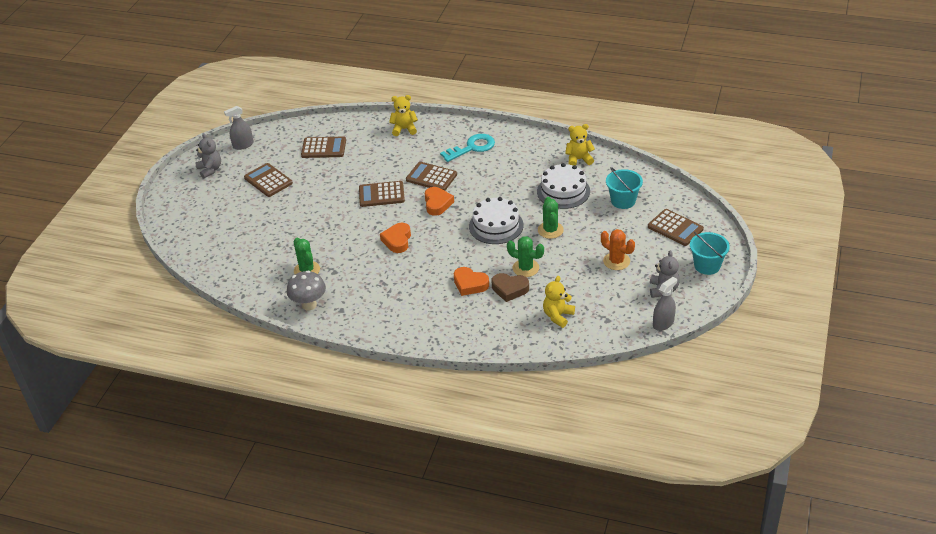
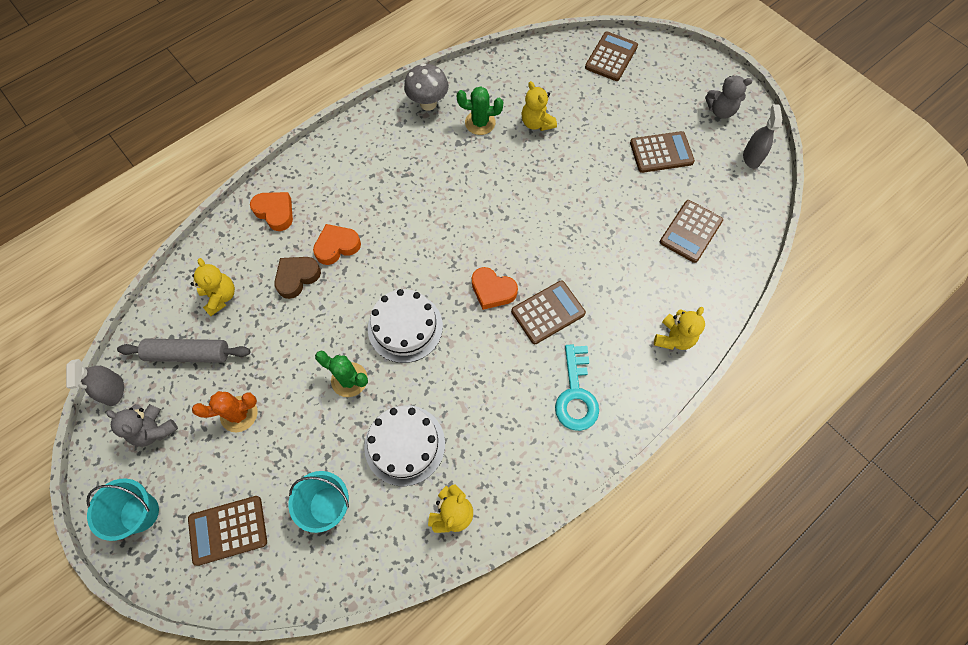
camera: 120 degrees right, 25 degrees up
(285, 243) = (536, 123): none -> yellow teddy bear
(381, 194) = (553, 244): brown calculator -> brown calculator (611, 57)
(397, 240) = (461, 219): orange heart -> orange heart (275, 212)
(525, 268) = (313, 313): green cactus -> none
(607, 305) = (188, 354): none -> grey rolling pin

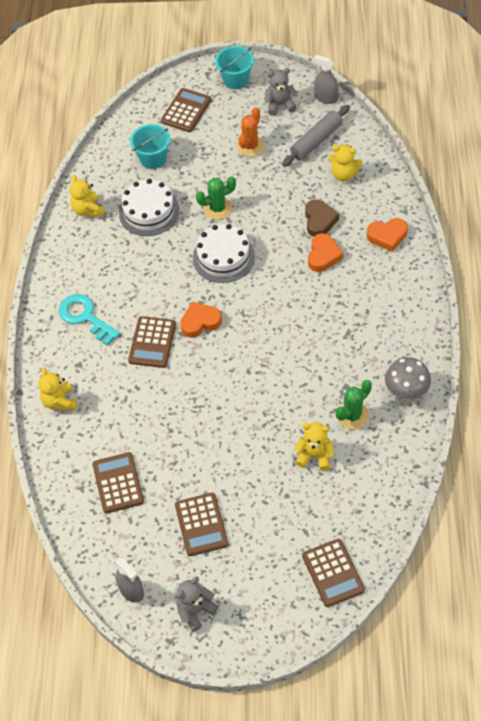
camera: 135 degrees right, 10 degrees down
(661, 153) = (201, 524): brown calculator -> brown calculator turned 45 degrees counterclockwise

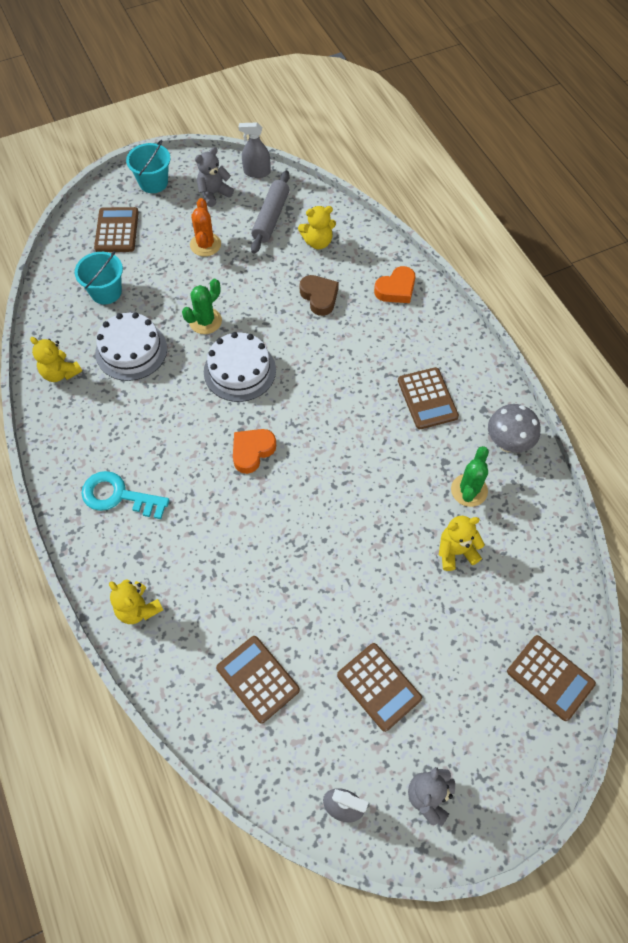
camera: 30 degrees left, 5 degrees up
(152, 342) = (211, 495): brown calculator -> brown calculator (427, 399)
(323, 255) = (343, 331): orange heart -> none

